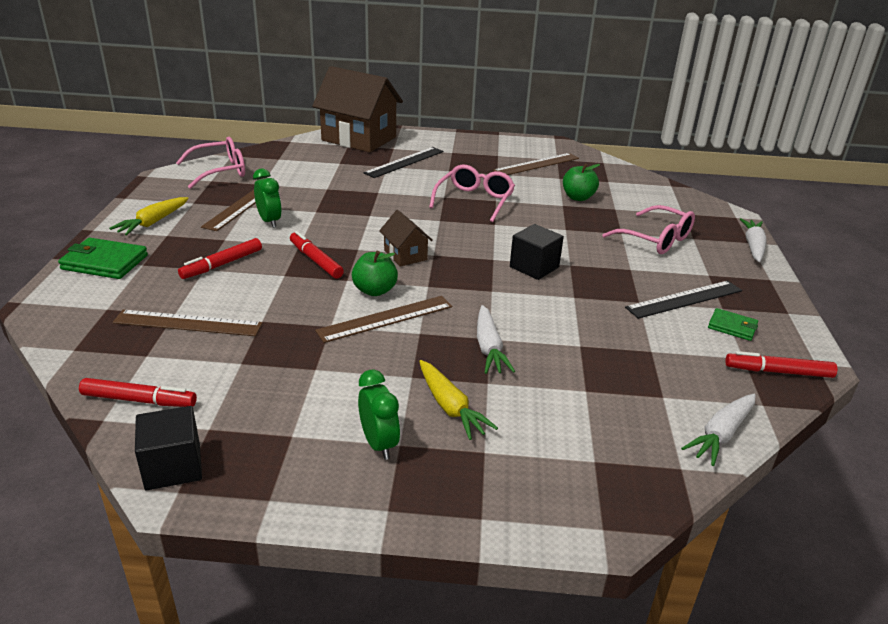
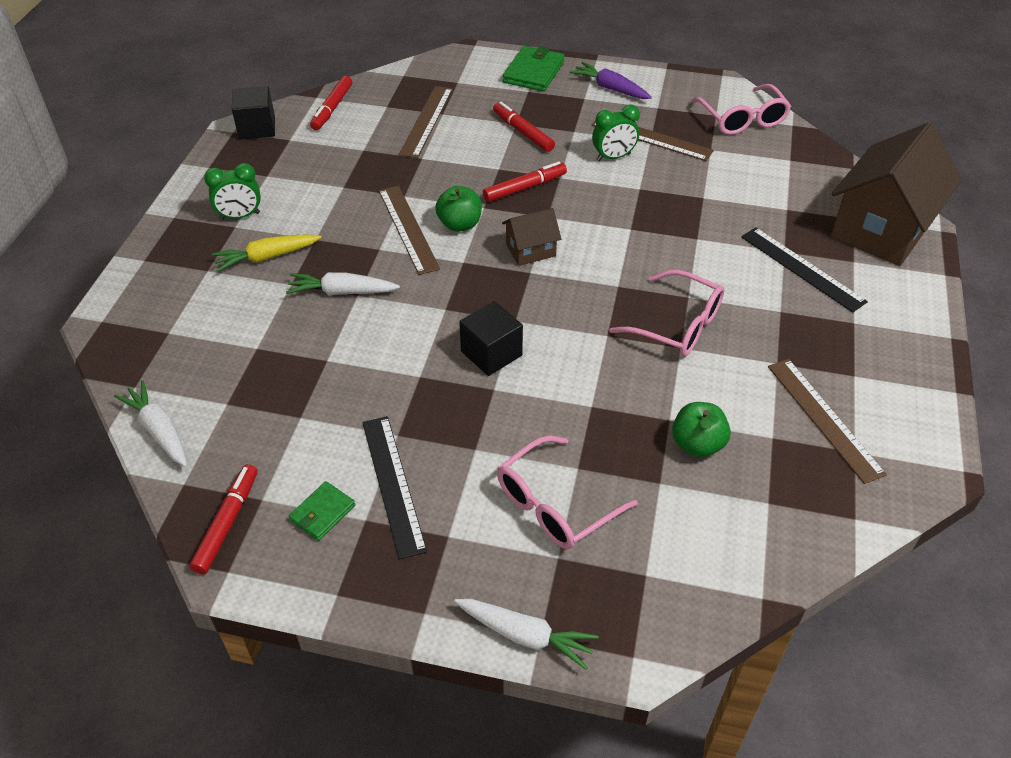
camera: 100 degrees right, 15 degrees up
(153, 222) = (610, 88): yellow carrot -> purple carrot

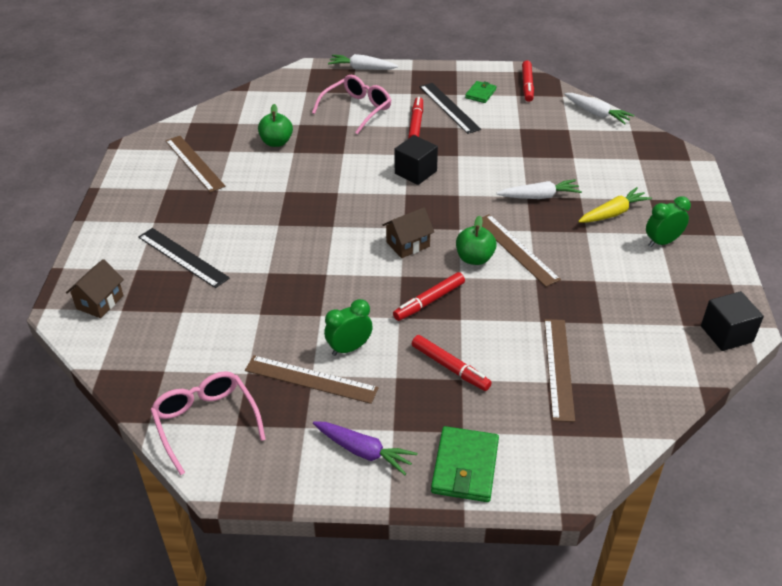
camera: 170 degrees right, 5 degrees down
(332, 108) = (669, 371): red marker -> red marker (416, 124)
(676, 325) = (287, 204): pink glasses -> none
(881, 229) = (100, 302): brown house -> brown house, size x0.47

